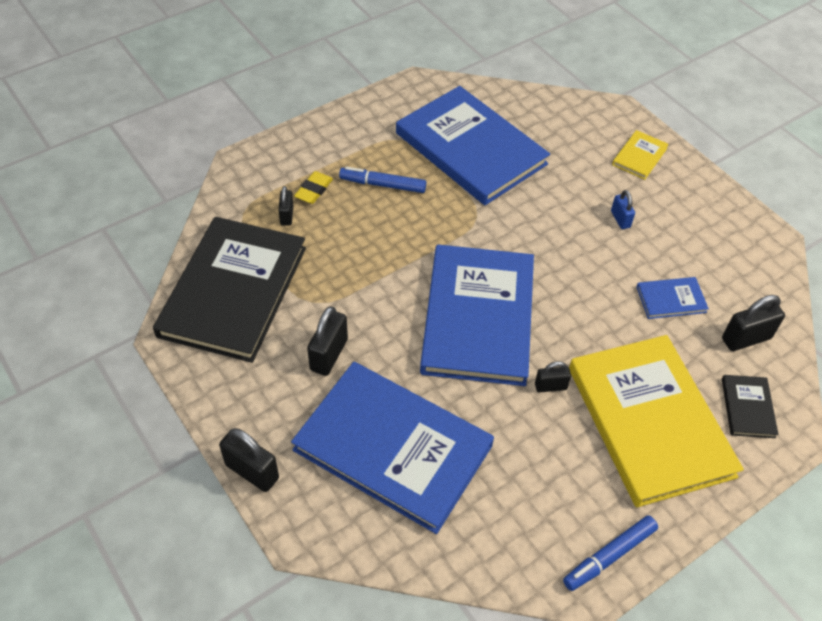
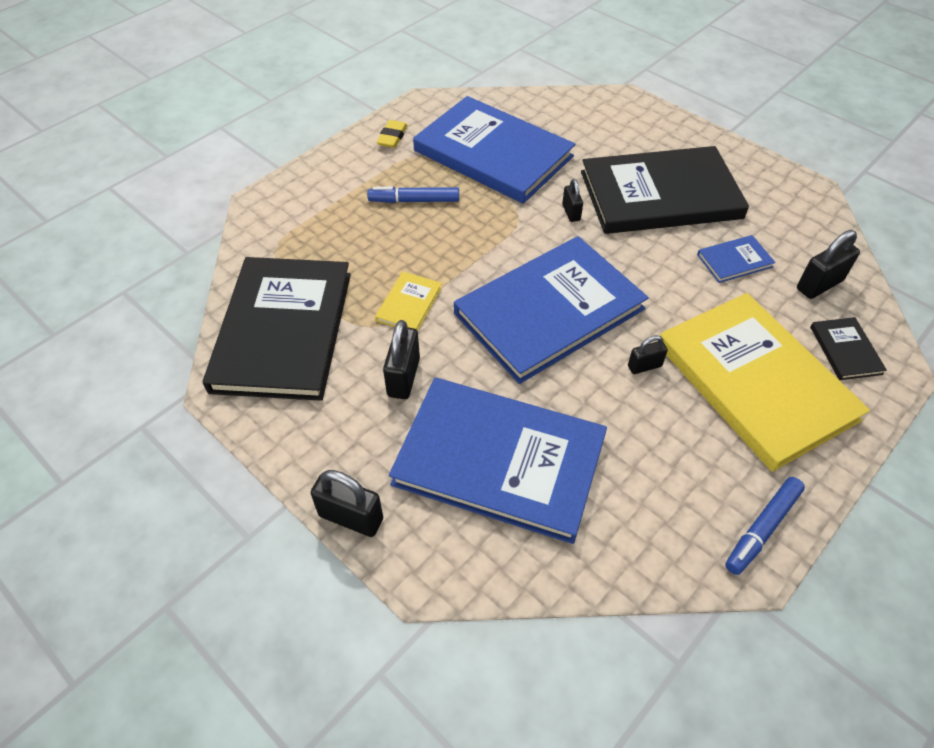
camera: 10 degrees left, 0 degrees up
(287, 216) = (322, 246): black padlock -> black padlock (571, 212)
(314, 190) = (344, 217): yellow eraser -> yellow eraser (392, 137)
(478, 317) = (549, 311): blue book -> blue book turned 60 degrees clockwise
(620, 219) = (660, 195): blue padlock -> black book
(639, 156) = (659, 135): yellow book -> yellow book (409, 304)

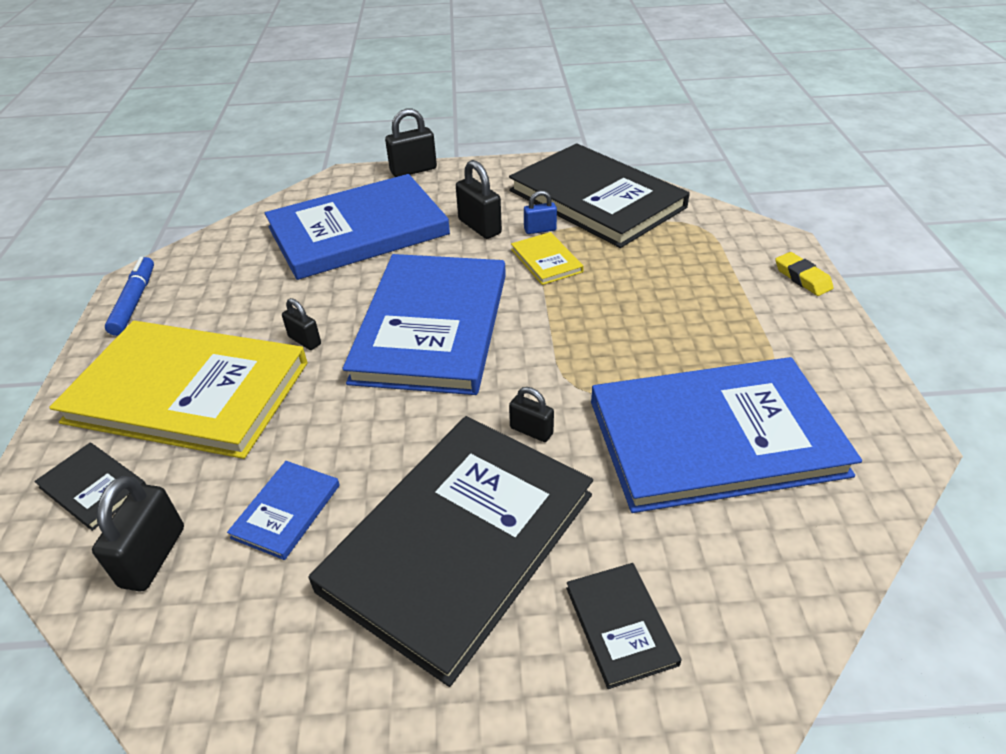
camera: 135 degrees right, 10 degrees down
(369, 335) = (540, 230): none -> blue padlock
(392, 137) = (832, 371): yellow eraser -> yellow eraser (802, 278)
(414, 200) = (686, 328): blue marker -> none
(627, 134) = (620, 625): none -> black book
(644, 366) = (304, 340): black padlock -> black padlock turned 75 degrees counterclockwise

